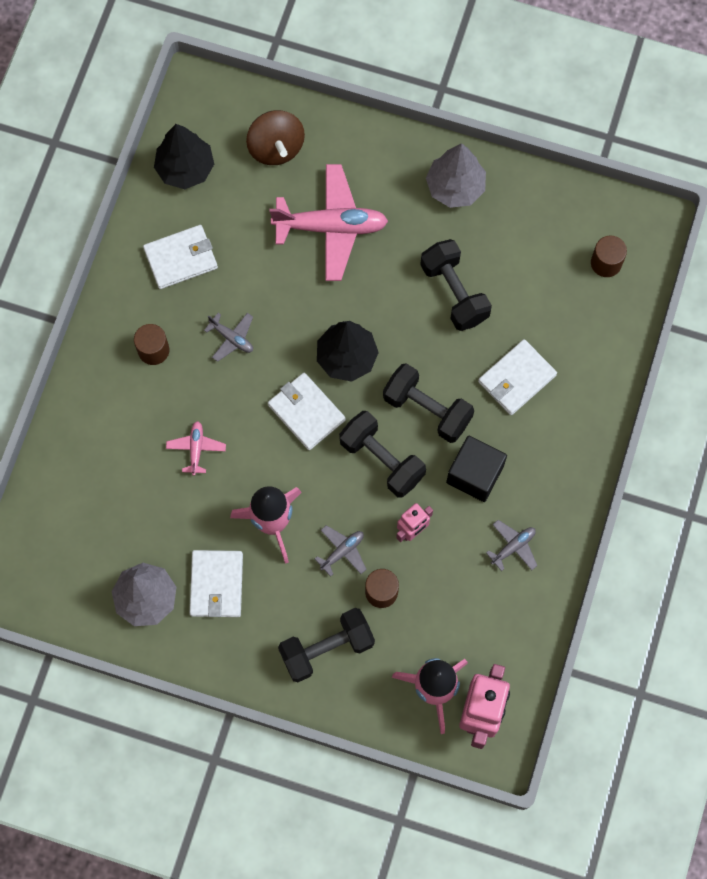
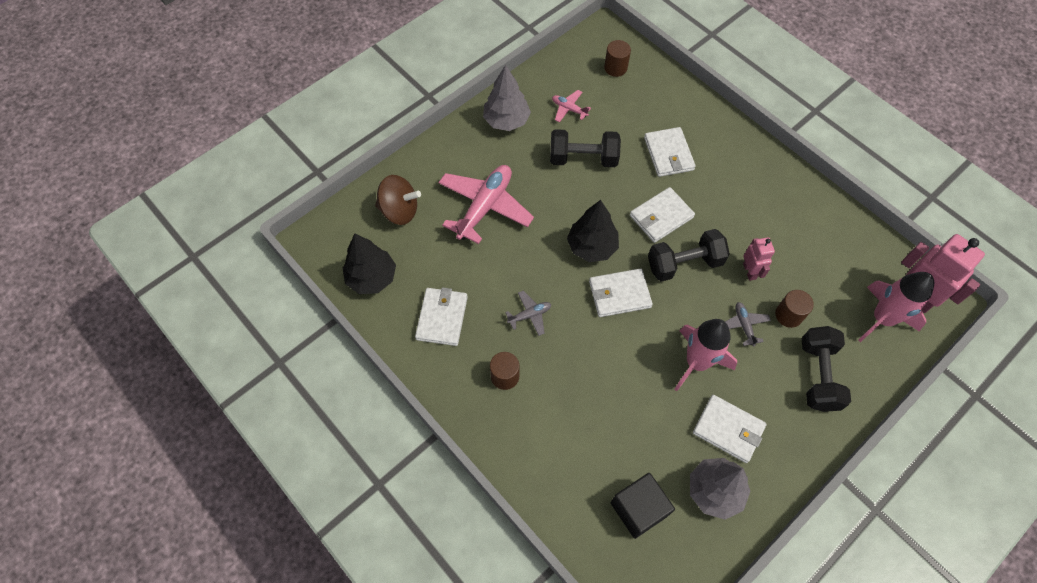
camera: 60 degrees left, 10 degrees down
(196, 449) = (606, 387): pink plane -> pink plane (569, 109)
(427, 409) = (661, 216): black dumbbell -> white wallet
(474, 474) = (726, 212): black cube -> black cube (638, 509)
(513, 547) = (792, 216): grey plane -> none

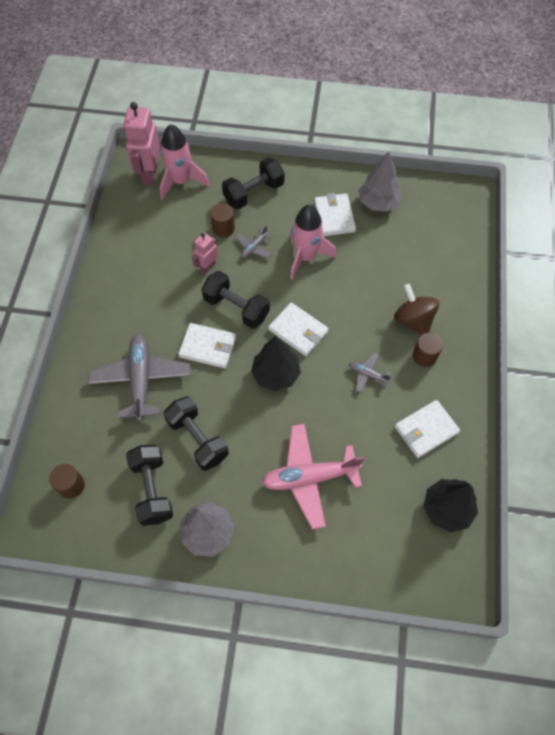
camera: 130 degrees left, 0 degrees up
(399, 211) = (373, 543): brown spinning top -> brown spinning top (413, 320)
(569, 109) = (152, 489): pink plane -> black dumbbell
(638, 509) = (426, 230): black cube -> none
(668, 154) = (141, 380): white wallet -> grey plane

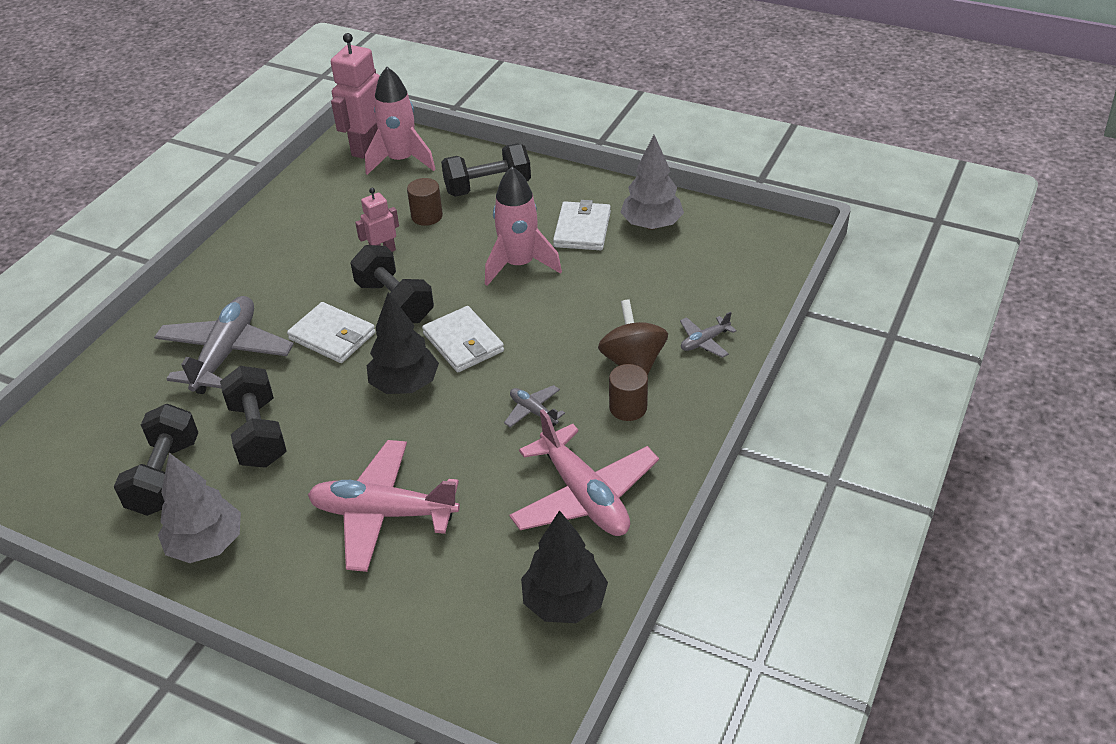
camera: 20 degrees right, 20 degrees down
(71, 485) = (67, 447): brown cylinder -> none
(254, 247) = (455, 243): grey plane -> grey plane (704, 341)
(426, 430) = (584, 496): white wallet -> pink plane

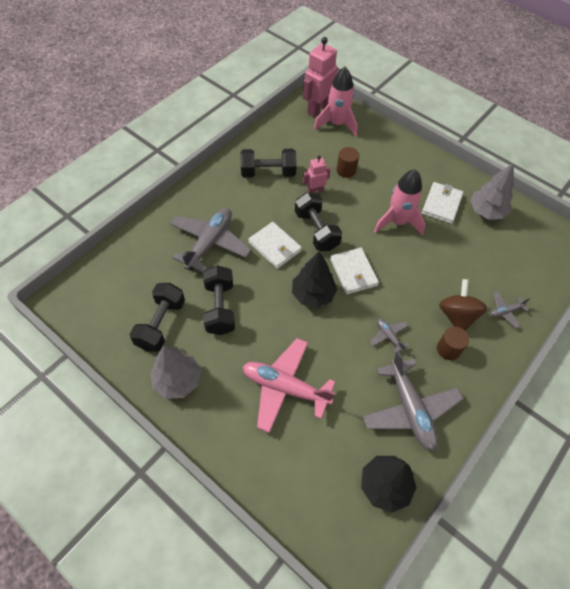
camera: 10 degrees right, 15 degrees up
(487, 187) = (387, 157): black dumbbell -> black dumbbell (268, 172)
(584, 496) = (410, 409): pink plane -> grey plane

